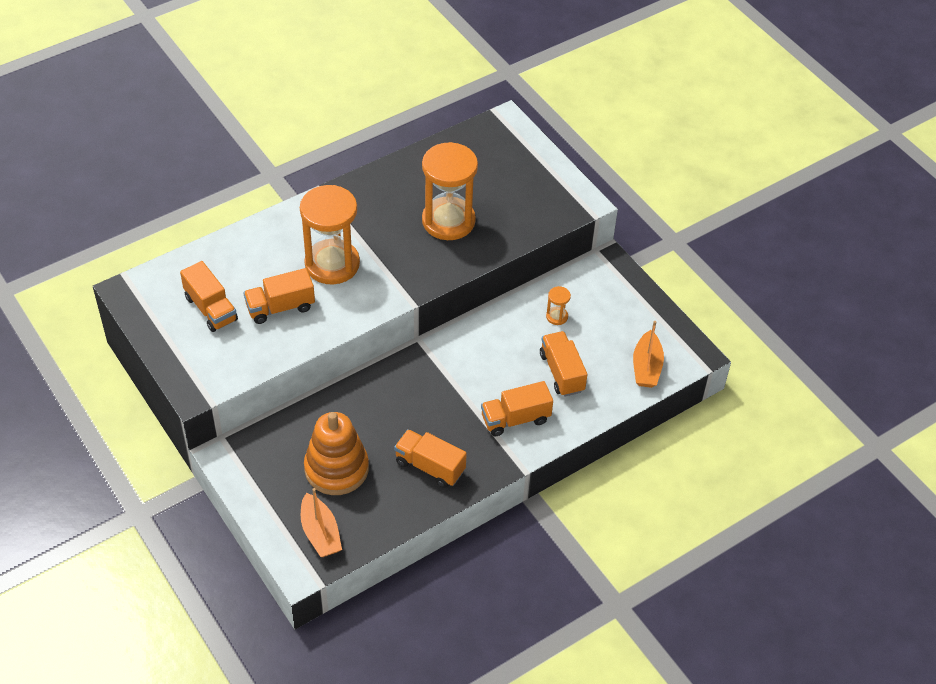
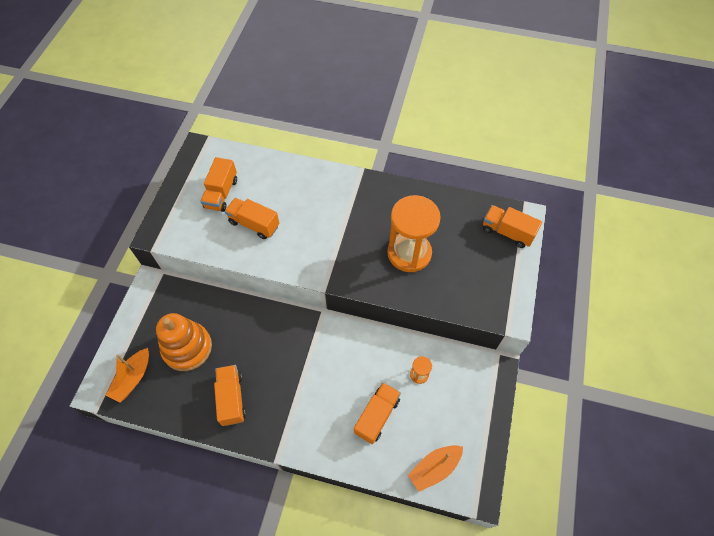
camera: 50 degrees right, 10 degrees up
(332, 264) = (312, 222): orange hourglass -> none
(515, 419) = (313, 418): orange truck -> orange truck (507, 232)

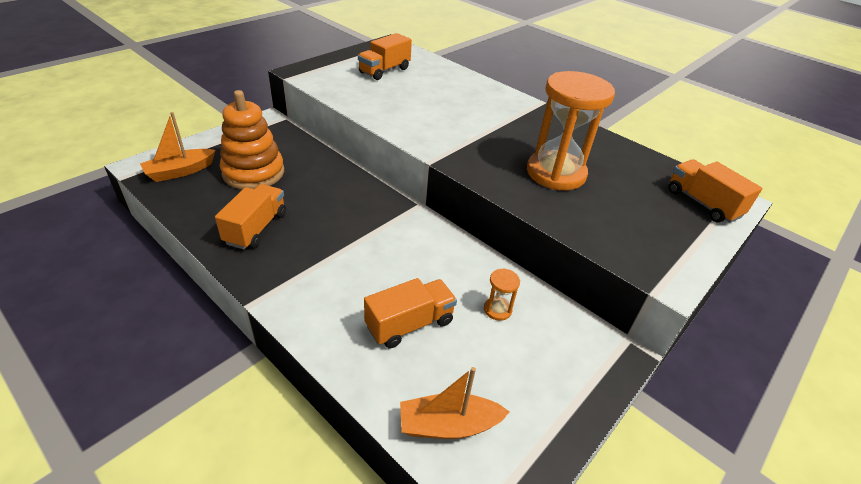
camera: 25 degrees right, 20 degrees down
(254, 224) = (397, 96): orange truck -> none

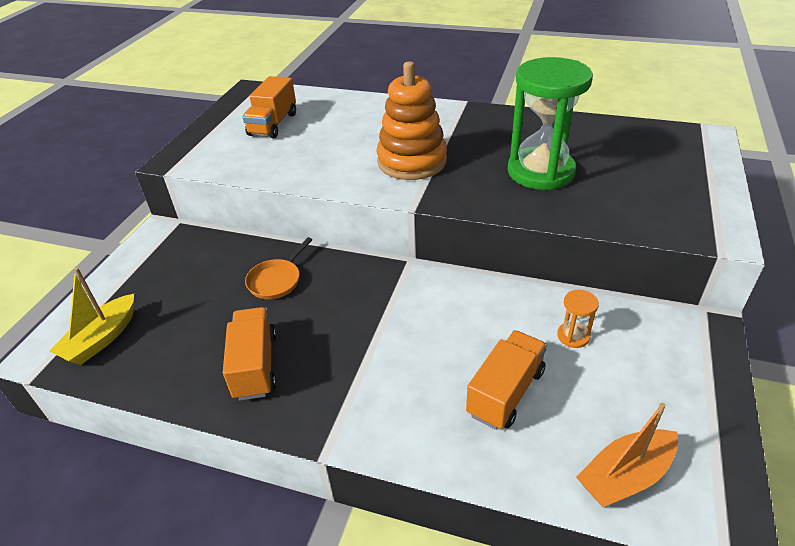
camera: 20 degrees left, 0 degrees up
(180, 171) = (101, 339): orange boat -> yellow boat
(253, 173) = (196, 302): orange stacking toy -> orange stacking toy (412, 161)
(316, 180) = (276, 280): none -> orange pan
(555, 173) = (540, 172): orange hourglass -> green hourglass
(702, 203) = (685, 150): orange truck -> none

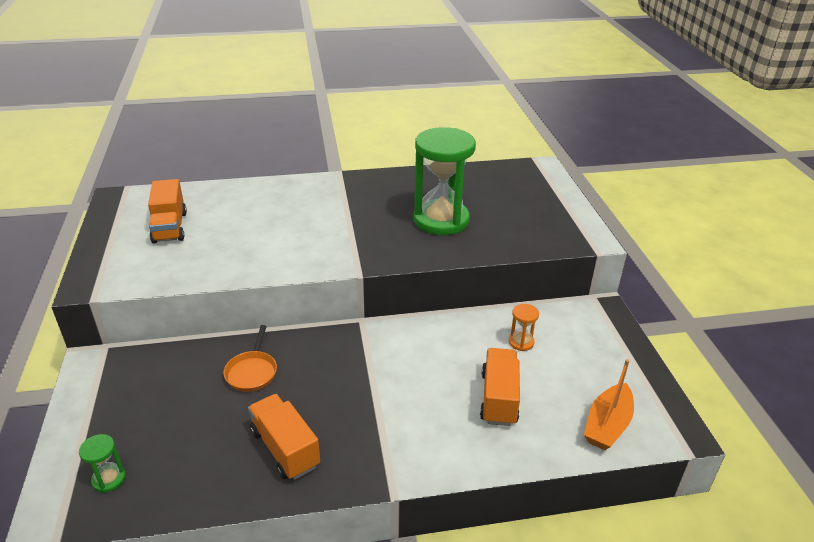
camera: 30 degrees left, 5 degrees down
(101, 339) = (109, 479): yellow boat -> green hourglass
(412, 161) = (330, 234): orange stacking toy -> none

